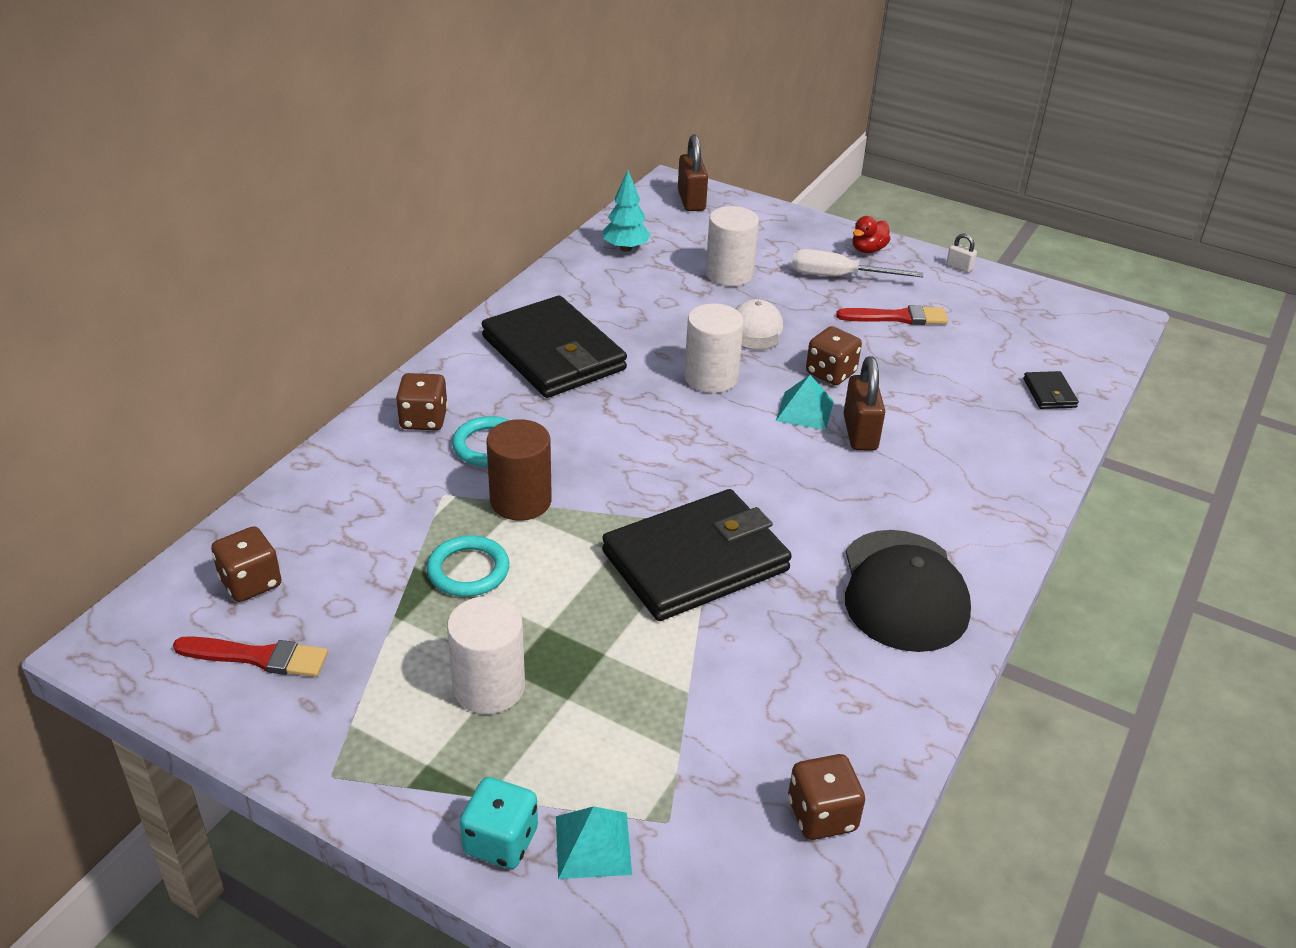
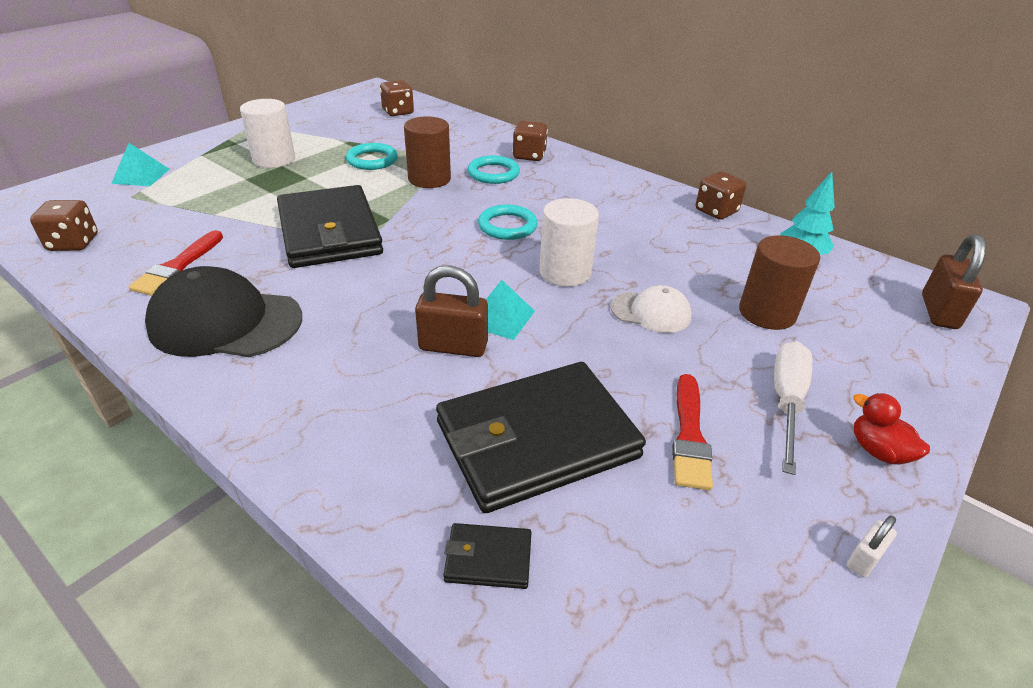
camera: 100 degrees right, 0 degrees up
(258, 657) = (342, 113): red brush -> red brush (178, 266)
(500, 841) = (171, 155): turquoise dice -> none
(553, 353) = (608, 204): black wallet -> black wallet (536, 440)
(630, 421) = (507, 226): none -> turquoise ring
(691, 201) = (938, 312): brown padlock -> brown padlock turned 75 degrees counterclockwise
(729, 274) = (767, 313): white cylinder -> brown cylinder
(830, 373) = (565, 348): brown dice -> brown dice (716, 211)

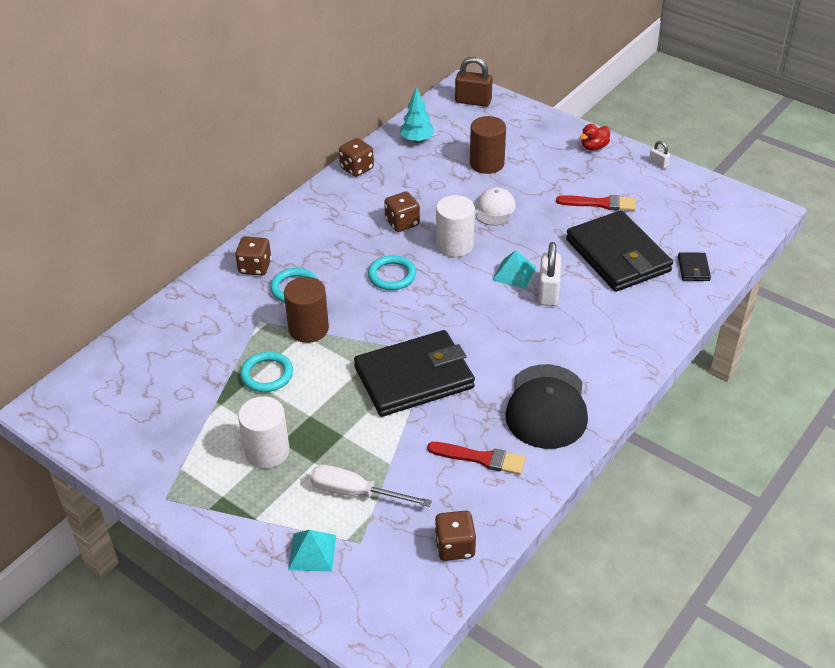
camera: 90 degrees left, 5 degrees up
(398, 112) = (131, 374): brown dice -> brown dice (402, 223)
(453, 346) = (548, 292): brown padlock -> white padlock
(786, 401) = (566, 169): white screwdriver -> white screwdriver (356, 492)

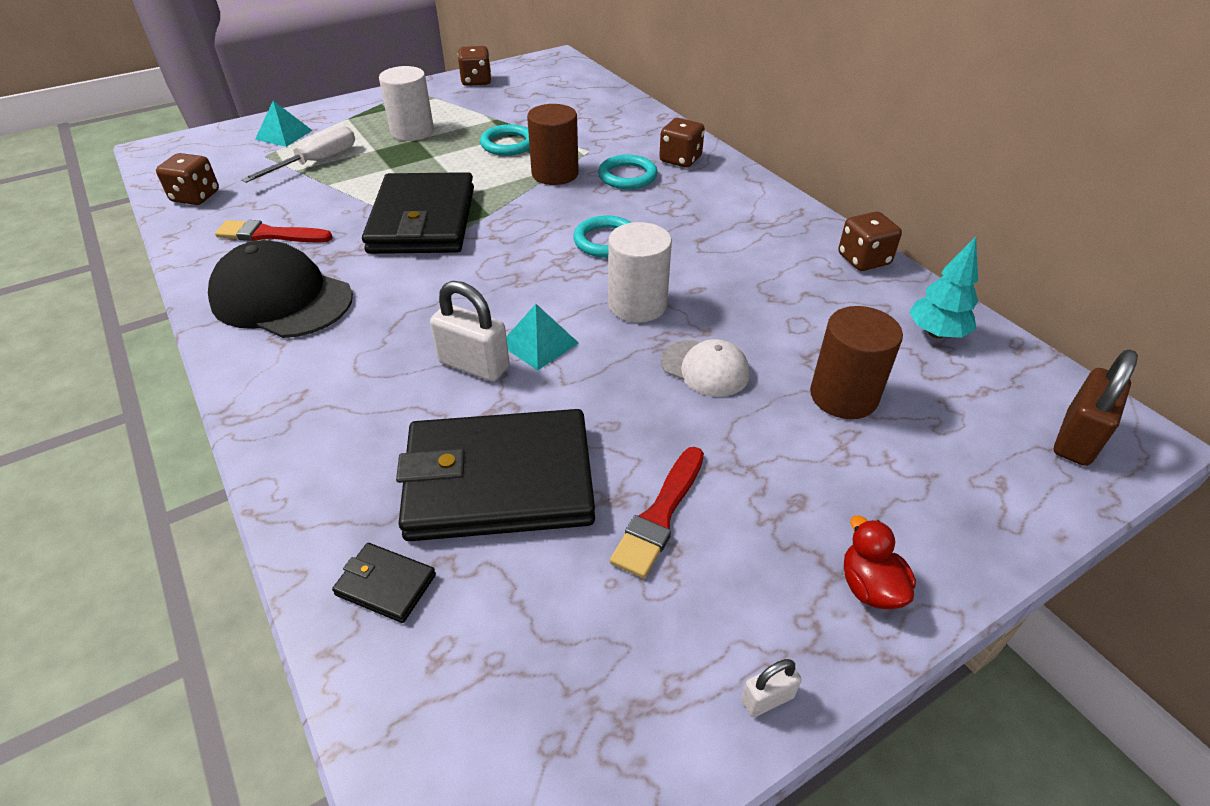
camera: 110 degrees right, 0 degrees up
(402, 223) = (713, 271): brown dice -> brown dice (476, 81)
(481, 458) = (269, 234): red brush -> red brush turned 60 degrees clockwise

